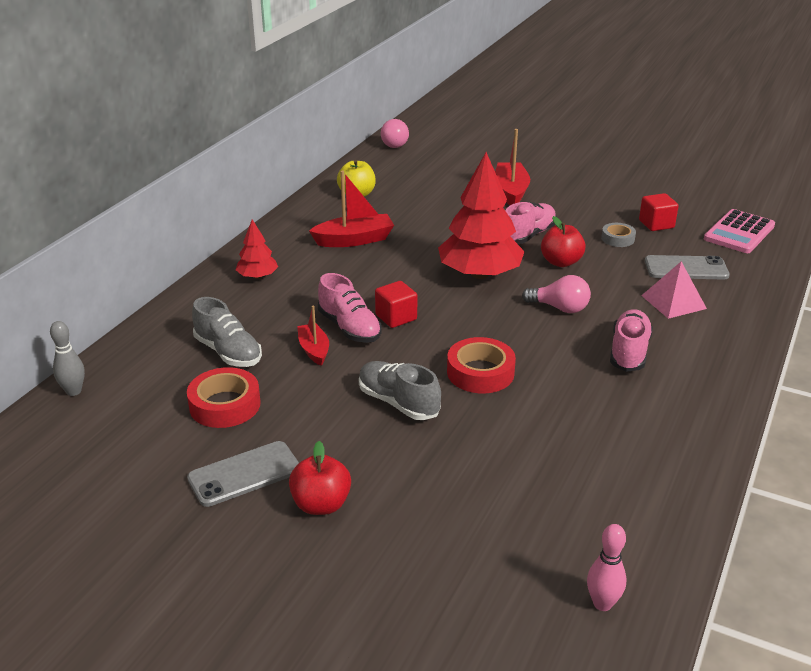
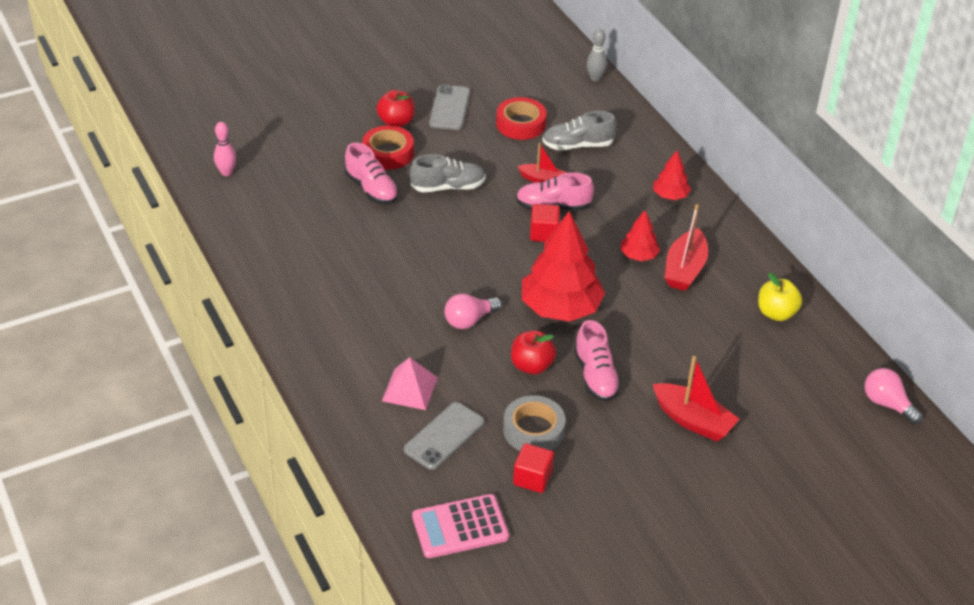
camera: 125 degrees right, 10 degrees up
(364, 264) = (638, 255): none -> red tree
(480, 372) = (439, 236): red tape -> red tape (388, 153)
(618, 239) = (533, 430): grey tape -> grey tape, size x1.66
(629, 352) = (381, 318): pink shoe -> pink shoe (371, 189)
(739, 232) = (460, 527): pink calculator -> pink calculator turned 90 degrees counterclockwise

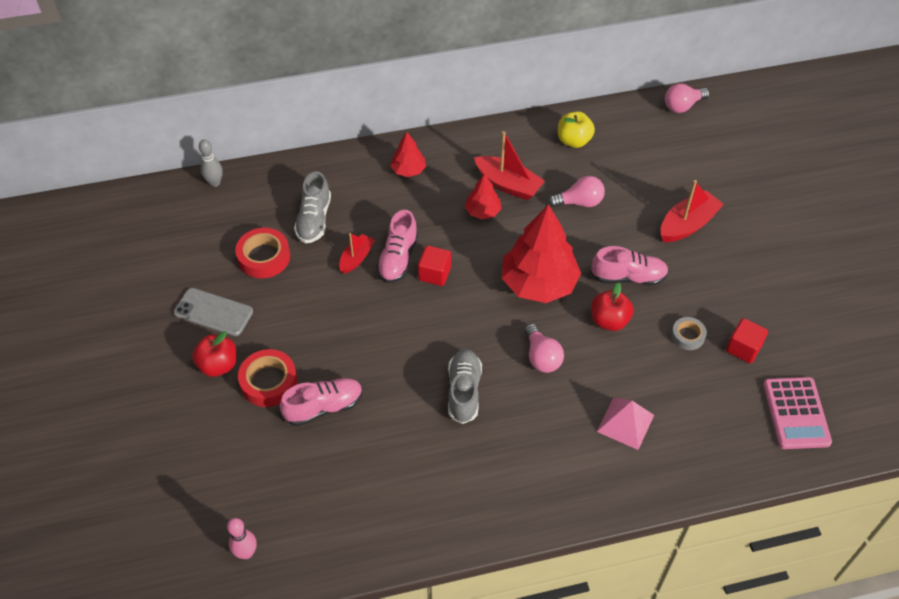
camera: 75 degrees left, 10 degrees up
(444, 436) = (688, 406): grey phone -> none
(448, 187) = (342, 338): grey shoe -> grey shoe (464, 391)
(533, 430) = (687, 336): grey tape -> grey tape, size x0.60
(685, 327) = (579, 202): none -> pink light bulb

